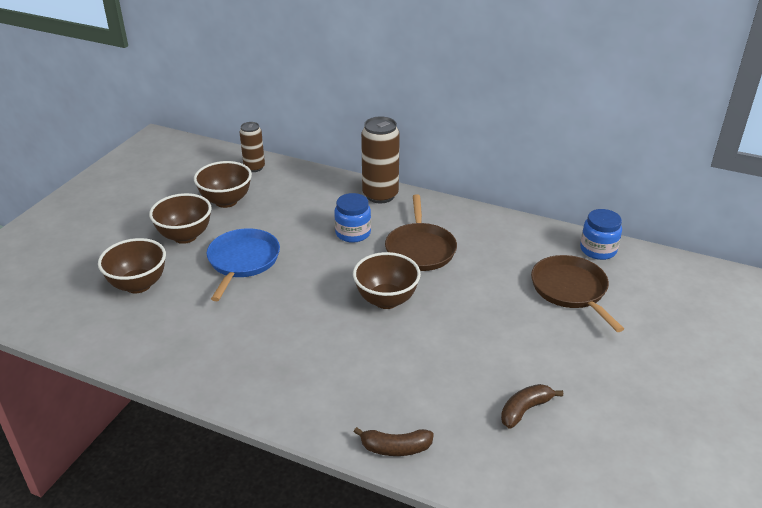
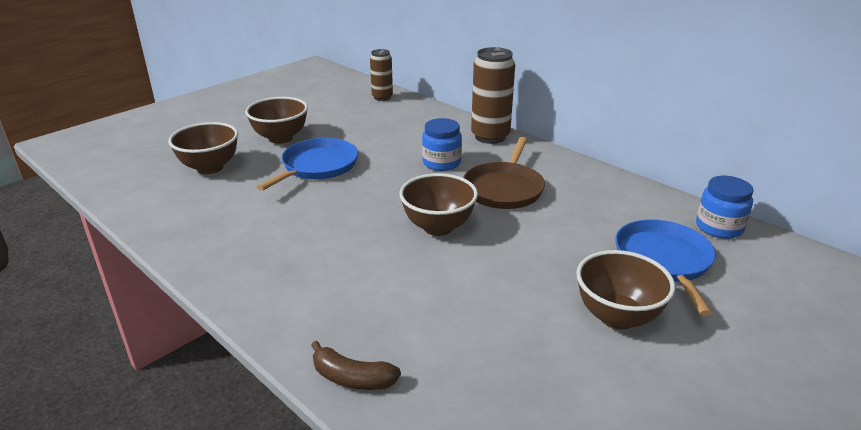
camera: 20 degrees right, 5 degrees down
(226, 201) = (338, 118): brown bowl -> brown bowl (617, 317)
(525, 410) = (537, 378): brown banana -> none
(570, 290) = (663, 261): brown pan -> blue pan

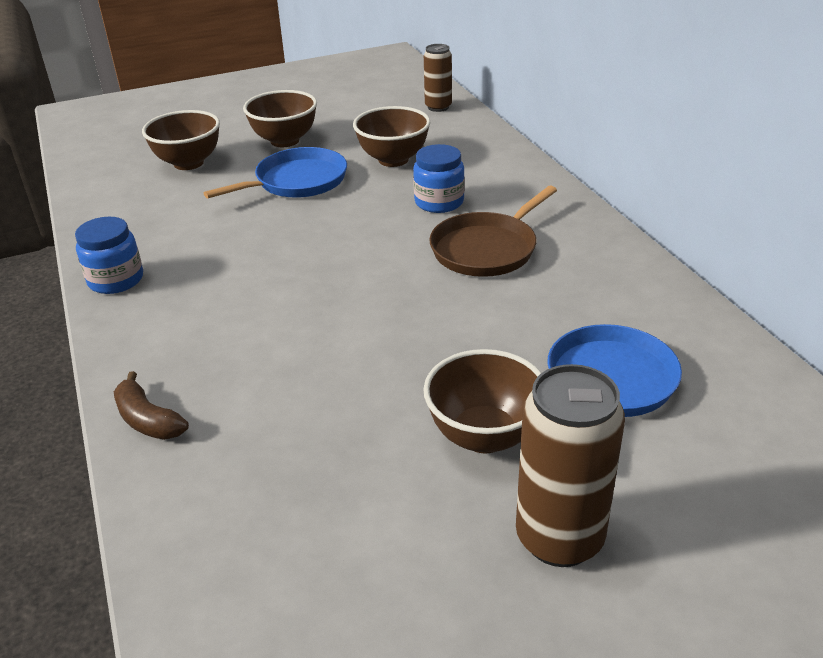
camera: 25 degrees right, 5 degrees up
(438, 227) = (369, 279): brown bowl -> brown bowl (393, 160)
(490, 137) = (528, 179): brown can -> brown can (559, 538)
(719, 227) = (731, 360): blue jar -> blue jar (116, 280)

